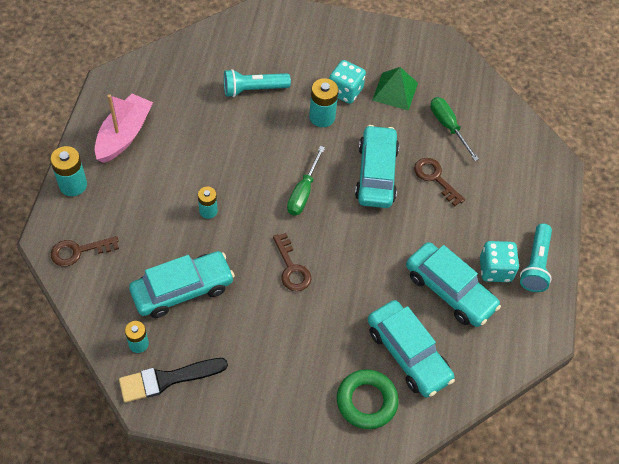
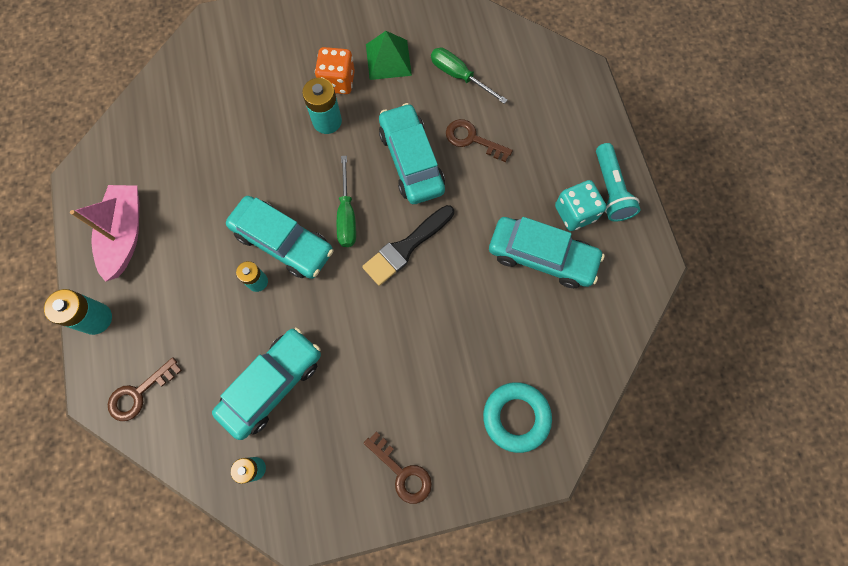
camera: 20 degrees left, 15 degrees up
(167, 379) = (303, 494): black brush -> black brush (406, 247)
(253, 89) = (241, 120): turquoise flashlight -> none
(291, 268) = (374, 306): brown key -> brown key (402, 472)
(345, 91) = (337, 81): turquoise dice -> orange dice
(366, 401) = (516, 417): green ring -> turquoise ring
(408, 354) = (532, 345): turquoise car -> turquoise car (283, 242)

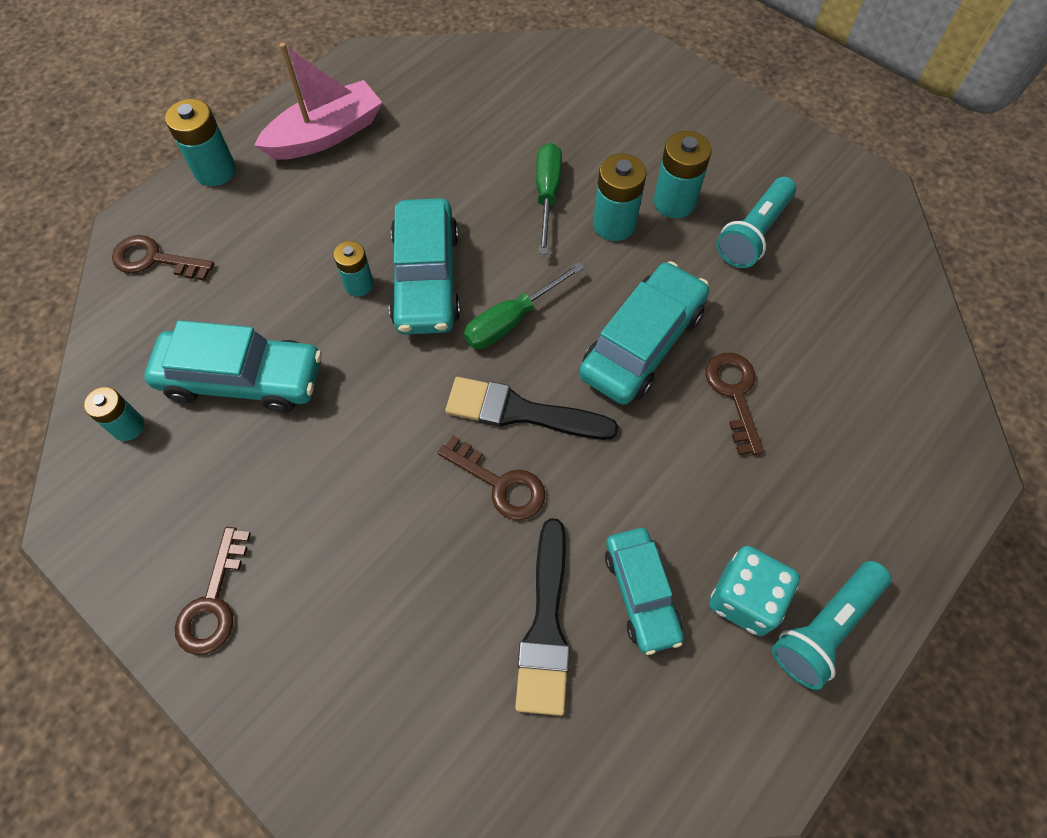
camera: 55 degrees right, 10 degrees down
(337, 81) = (674, 202): orange dice -> turquoise battery
(388, 59) = (753, 233): green pyramid -> turquoise flashlight
(439, 284) = (500, 483): none -> brown key
(459, 76) = (807, 323): green screwdriver -> green screwdriver (547, 195)
(516, 417) = (379, 708): turquoise ring -> none
(528, 311) = (546, 626): none -> black brush
(541, 257) = (641, 593): turquoise car -> turquoise car, size x0.65

